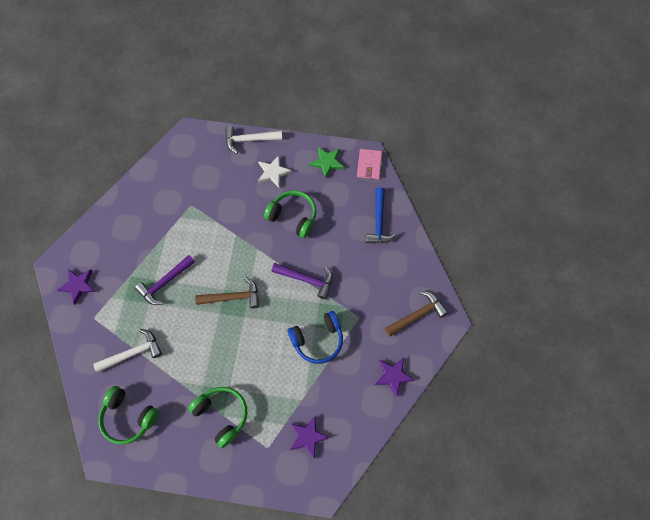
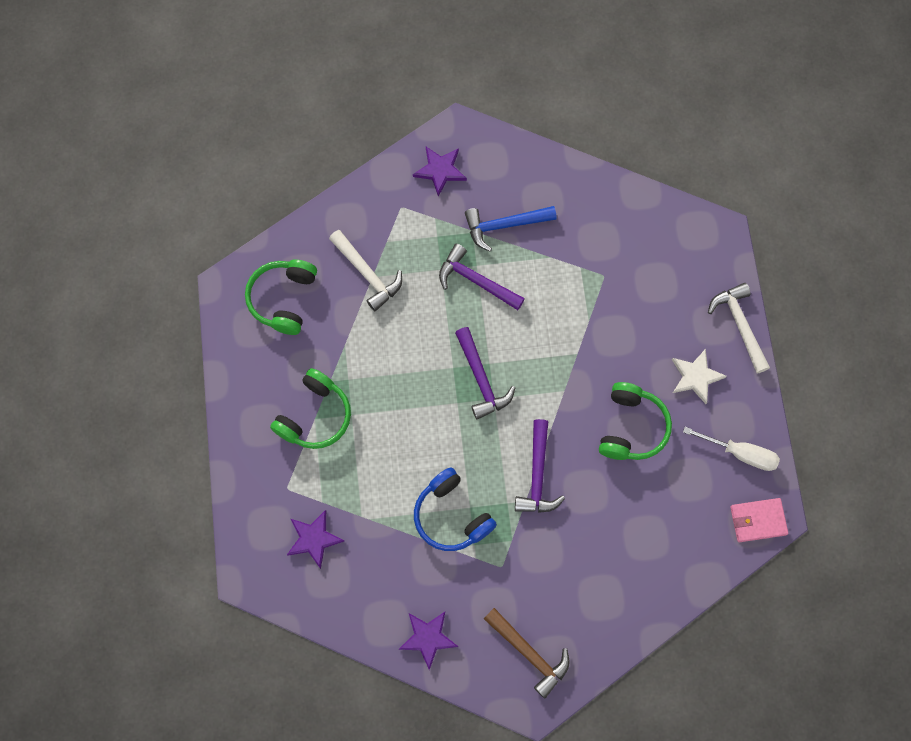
camera: 75 degrees right, 5 degrees up
(232, 297) = (481, 379): brown hammer -> purple hammer
(327, 162) = (740, 453): green star -> white screwdriver
(379, 222) = (664, 560): blue hammer -> blue hammer (505, 225)

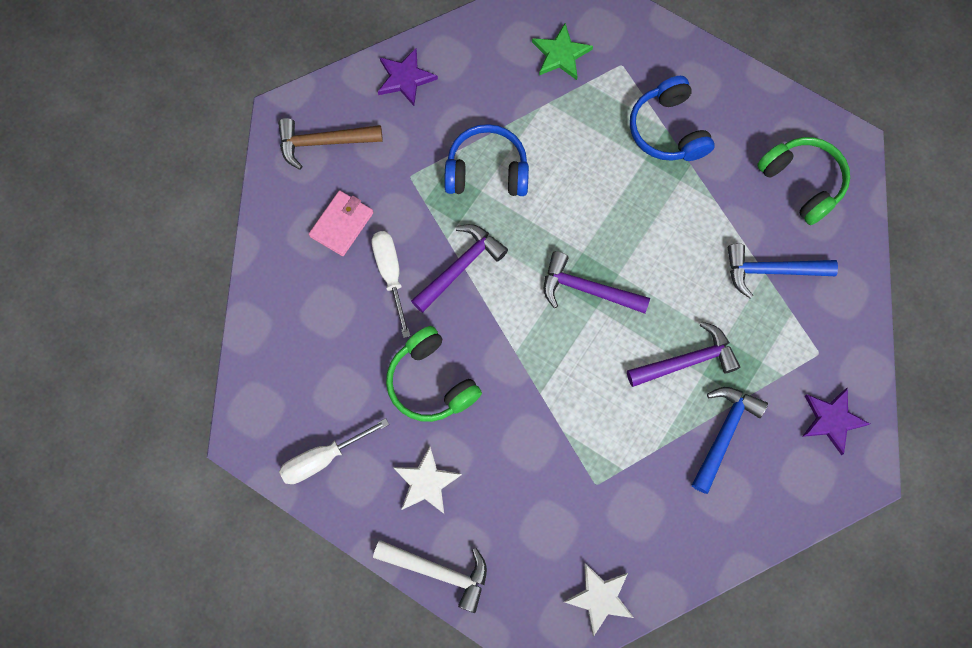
camera: 130 degrees right, 0 degrees up
(314, 539) = (561, 54): purple star -> green star
(315, 416) = (668, 130): green headphones -> blue headphones
(367, 273) = (771, 271): white hammer -> blue hammer
(537, 475) = (460, 267): purple hammer -> purple hammer turned 90 degrees clockwise
(584, 517) = (390, 274): none -> white screwdriver
(668, 223) = (599, 598): none -> white star
(757, 520) = (254, 419): pink wallet -> pink wallet (342, 224)

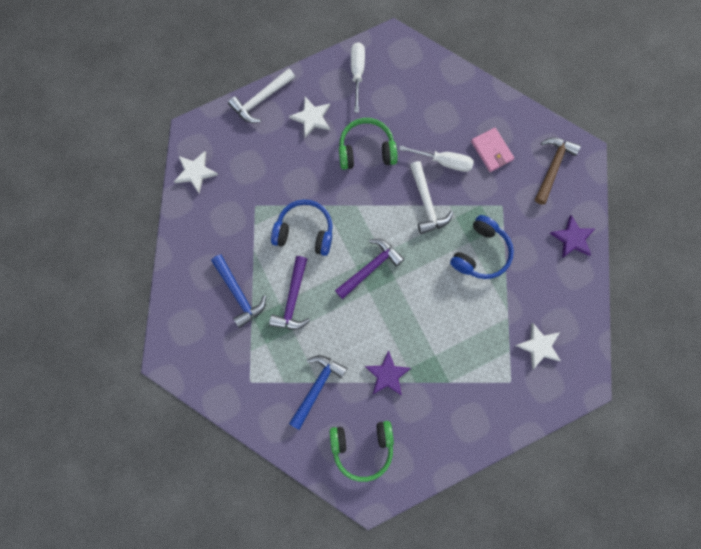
camera: 120 degrees right, 5 degrees up
(460, 267) = (426, 203): purple hammer -> white hammer
(561, 54) = (539, 346): green star -> white star
(668, 130) = (447, 383): blue headphones -> blue headphones (304, 231)
(832, 420) = (207, 362): purple star -> purple star (387, 375)

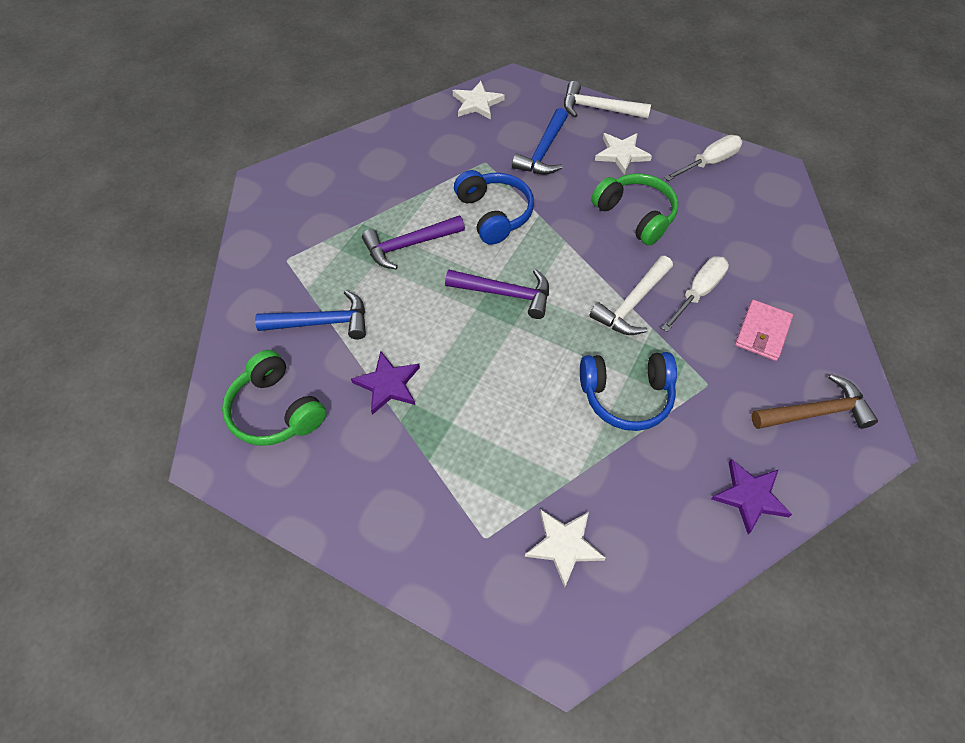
camera: 55 degrees right, 20 degrees down
(238, 293) = (379, 198): blue hammer -> blue hammer (543, 151)
(444, 161) = (698, 292): white screwdriver -> white screwdriver turned 120 degrees counterclockwise

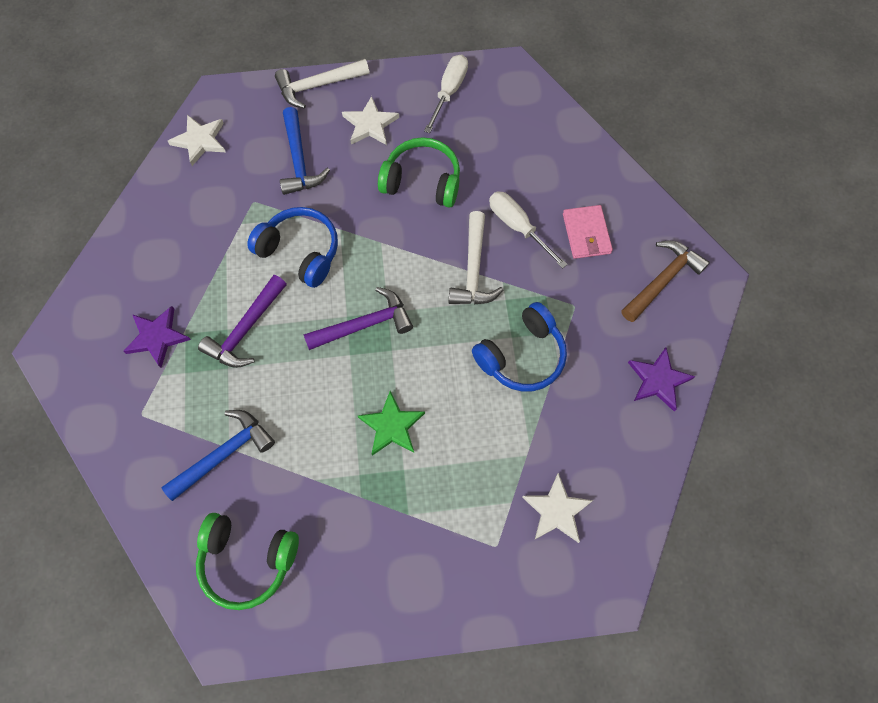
camera: 35 degrees left, 10 degrees up
(388, 384) = (326, 472): purple star -> purple star (157, 337)
(468, 382) = (392, 426): none -> green star
(698, 292) = (517, 227): white screwdriver -> white screwdriver turned 45 degrees counterclockwise

